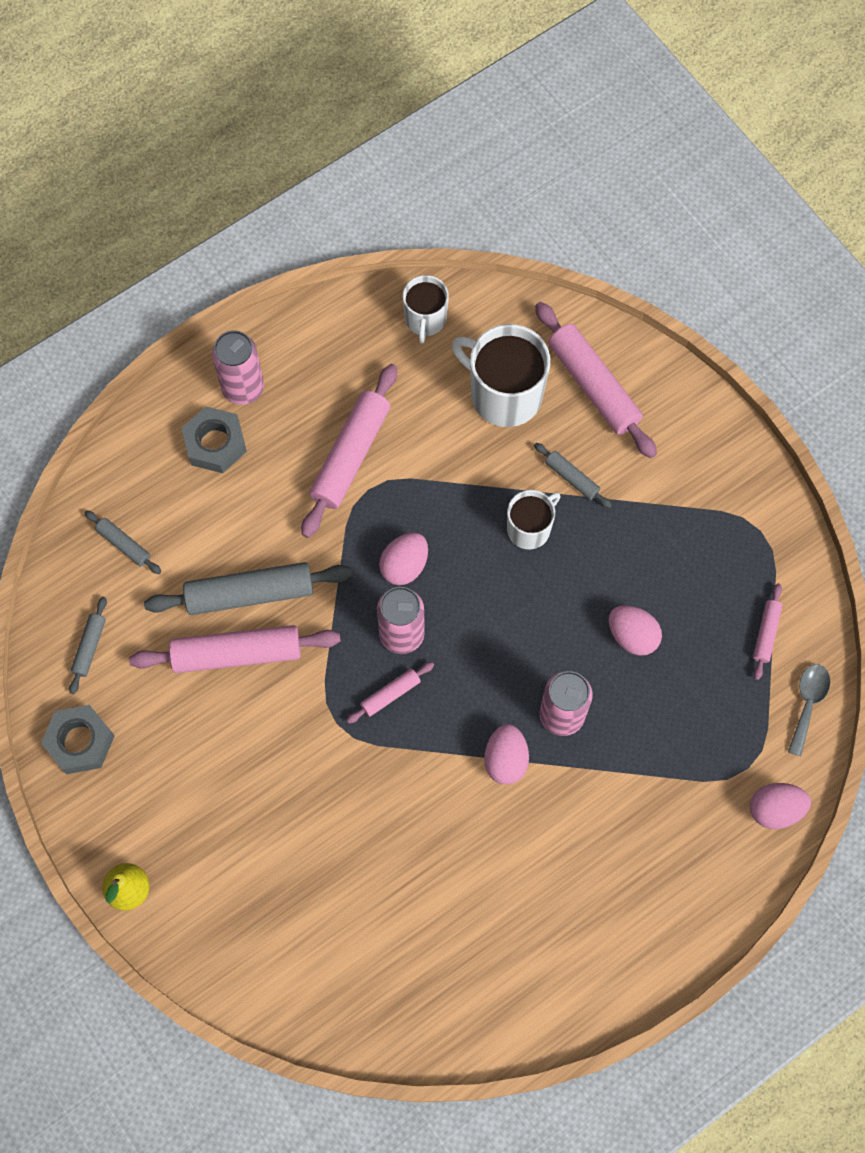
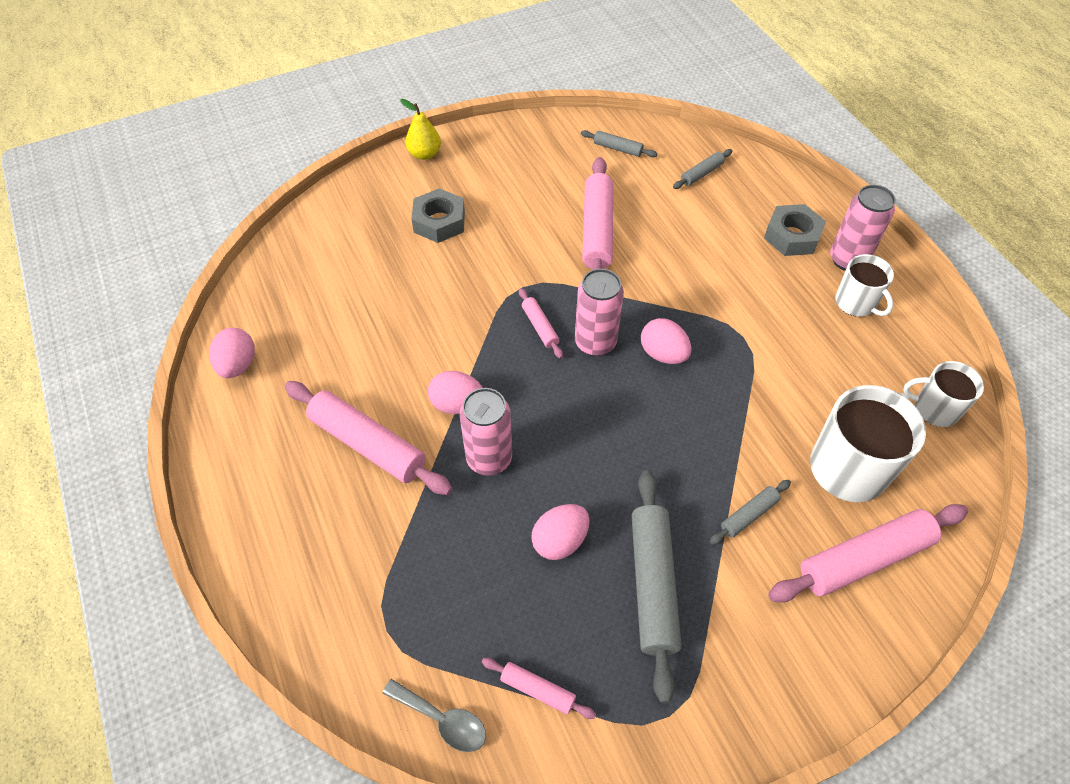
camera: 100 degrees right, 15 degrees down
(80, 742) = (543, 138): grey nut -> grey nut (439, 222)
(250, 594) = (649, 244): grey rolling pin -> grey rolling pin (652, 585)
(351, 455) = (779, 328): pink rolling pin -> pink rolling pin (368, 444)
(529, 528) = (692, 464): white mug -> white mug (856, 303)
(775, 809) = (333, 649): pink egg -> pink egg (238, 365)

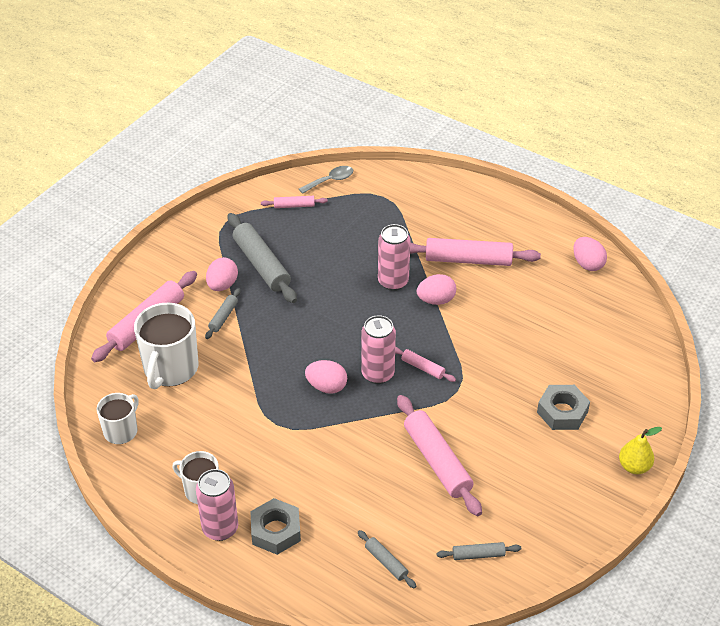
camera: 150 degrees right, 10 degrees down
(442, 720) = (330, 180): grey spoon -> grey spoon turned 150 degrees clockwise
(560, 541) = (324, 262): pink egg -> pink egg (222, 285)
(702, 174) = (386, 562): grey rolling pin -> grey rolling pin turned 60 degrees counterclockwise
(934, 409) = (121, 431): white mug -> white mug turned 45 degrees counterclockwise

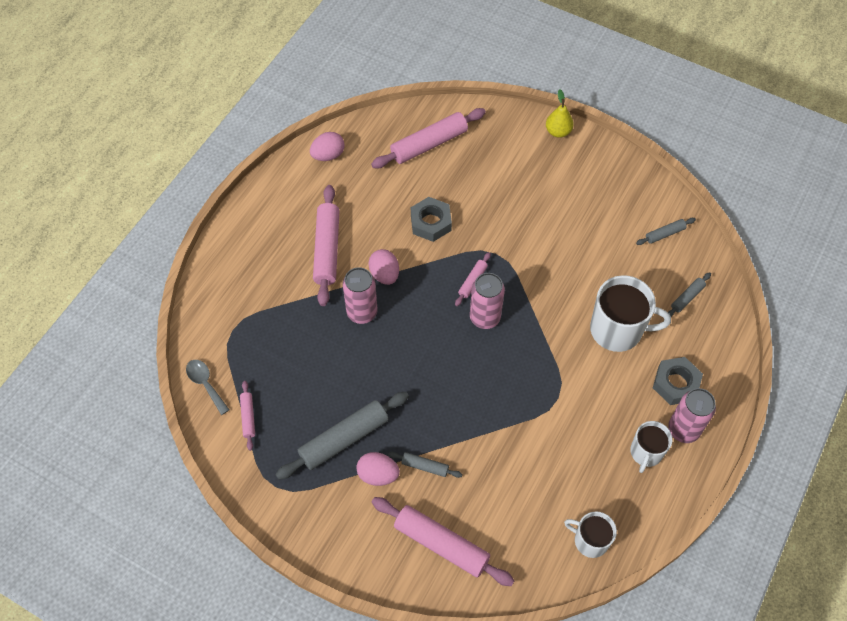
camera: 95 degrees left, 15 degrees up
(170, 368) = (502, 507): white mug -> white mug (617, 330)
(326, 387) = (506, 359): pink egg -> none
(437, 461) = (577, 266): pink rolling pin -> pink rolling pin (429, 144)
(478, 555) = (665, 234): grey rolling pin -> grey rolling pin turned 75 degrees clockwise
(562, 412) = (509, 177): grey nut -> grey nut (431, 223)

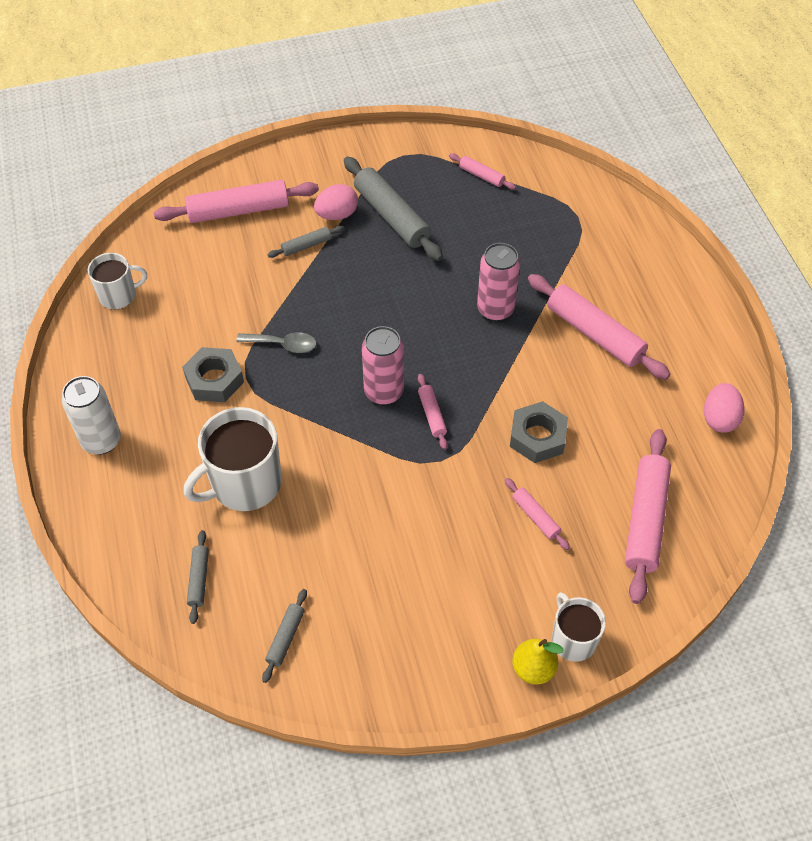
camera: 135 degrees right, 5 degrees down
(205, 384) = (542, 170): grey spoon -> grey spoon (283, 345)
(344, 439) = (392, 216): grey rolling pin -> grey rolling pin turned 45 degrees counterclockwise
(384, 274) = (517, 355): pink egg -> none
(480, 188) = (535, 517): none -> pink rolling pin
(646, 452) = (123, 394): white mug -> white mug (573, 639)
(675, 384) = (141, 477): grey nut -> grey nut (214, 380)
(683, 429) = (101, 441): pink can -> white can

